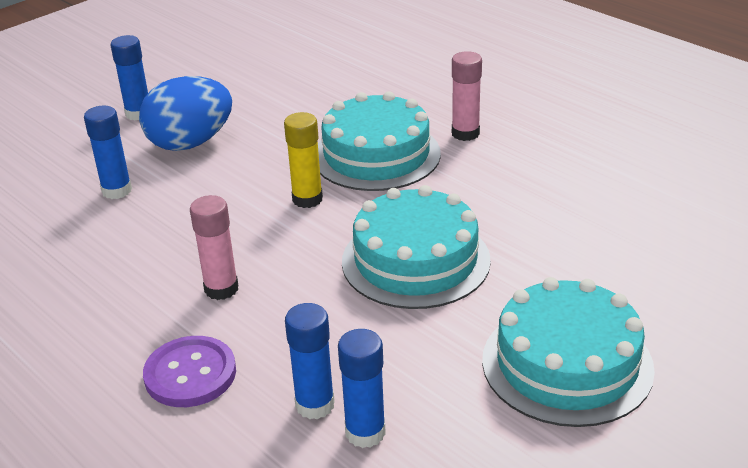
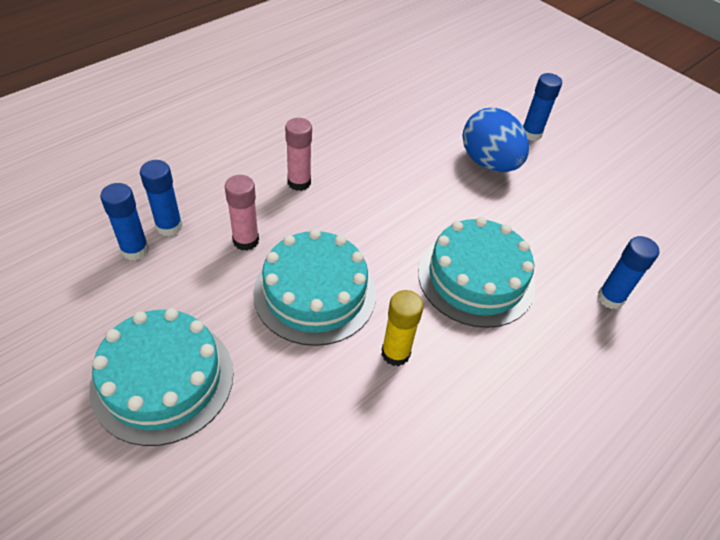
camera: 85 degrees right, 15 degrees up
(117, 190) = (422, 129): blue glue stick -> blue glue stick (610, 298)
(190, 374) = (216, 170): purple button -> none
(307, 199) = (407, 229): yellow glue stick -> yellow glue stick (395, 353)
(465, 133) = (520, 352): pink glue stick -> pink glue stick (246, 240)

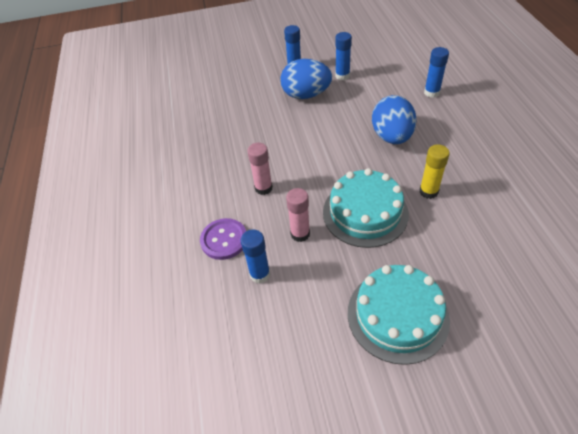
camera: 50 degrees left, 0 degrees up
(135, 250) = (271, 302): blue glue stick -> blue glue stick (342, 76)
(203, 179) = (224, 240): none -> purple button
(476, 278) = (391, 137): turquoise cake -> blue egg

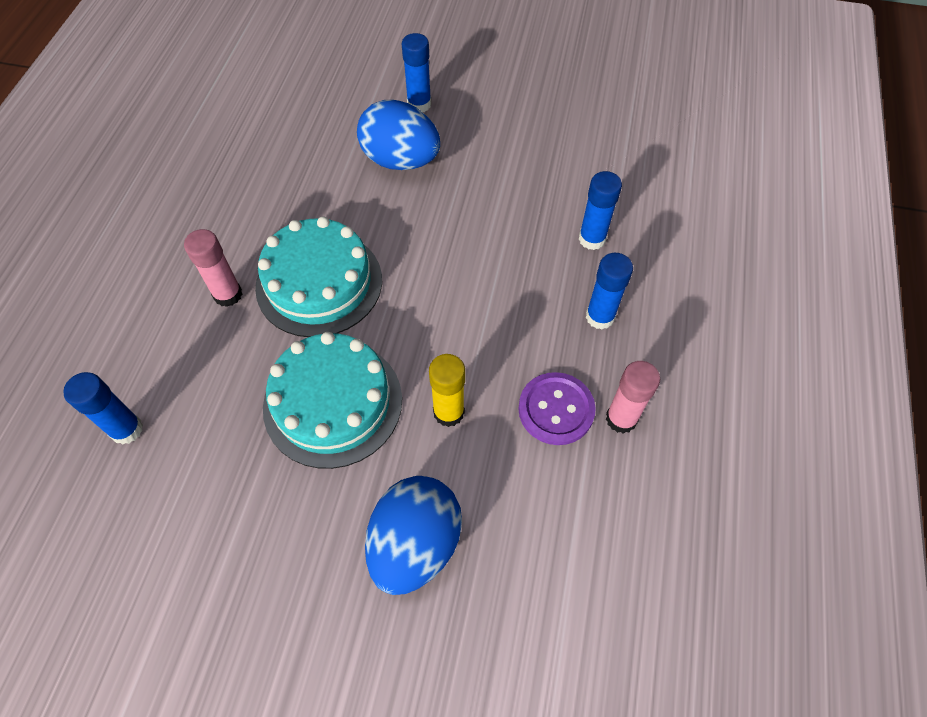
camera: 20 degrees right, 10 degrees up
(224, 240) = (120, 353): purple button -> purple button (556, 409)
(300, 234) = (222, 393): pink glue stick -> pink glue stick (621, 419)
(342, 76) = (479, 148): blue glue stick -> blue glue stick (600, 317)
(391, 137) = (469, 291): blue egg -> blue egg (415, 544)
(397, 315) = (253, 587): turquoise cake -> turquoise cake (319, 283)

